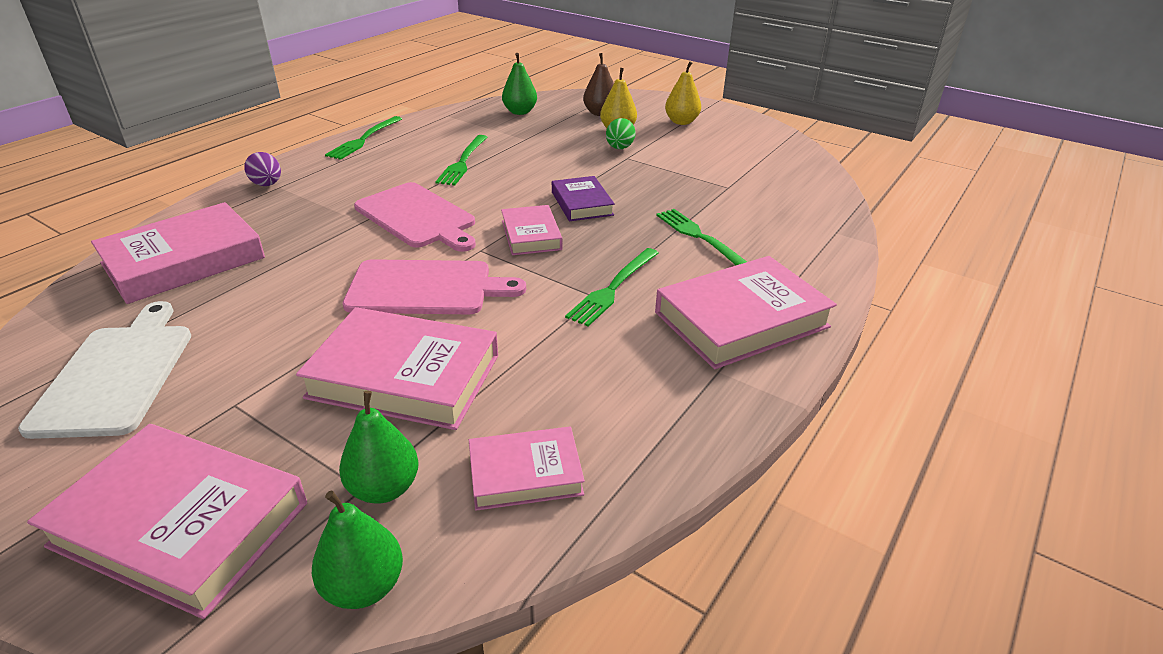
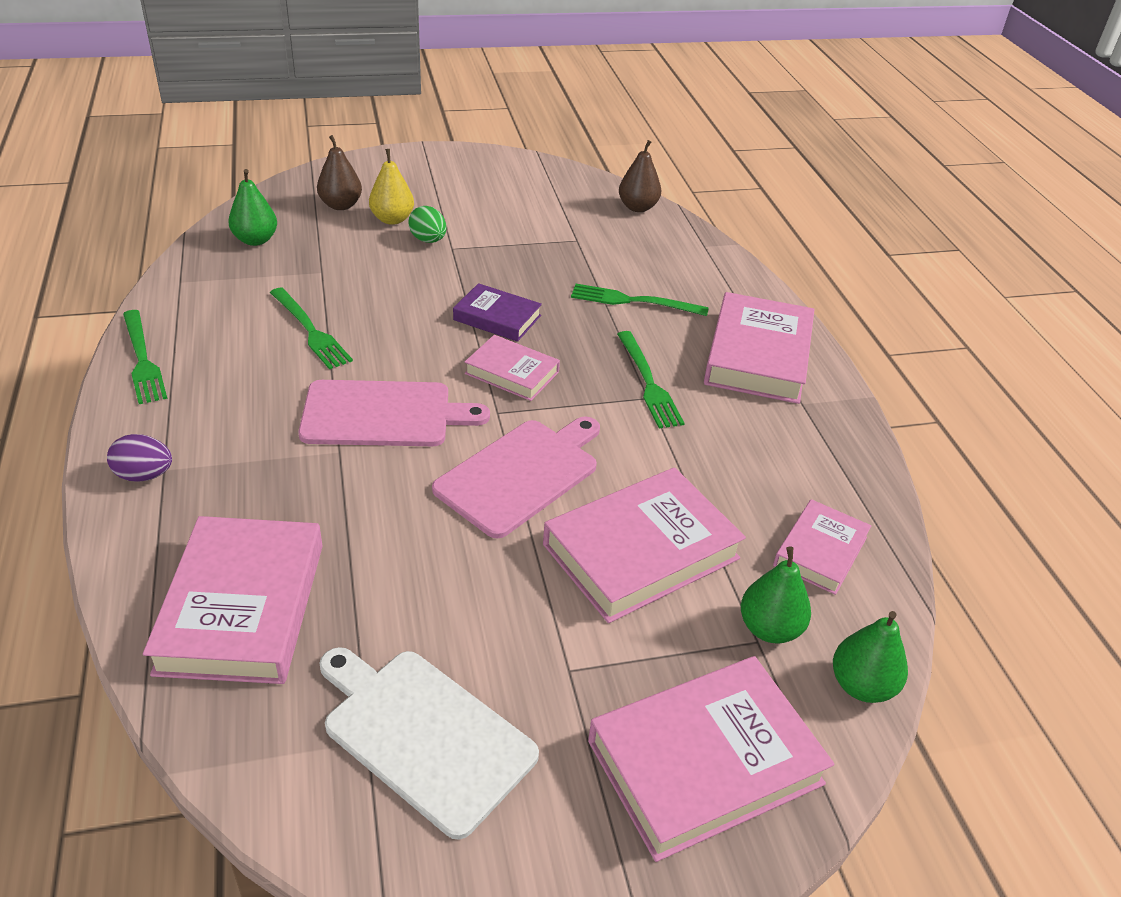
camera: 50 degrees left, 5 degrees up
(681, 122) = (432, 183): yellow pear -> none
(820, 188) = (638, 207): none -> brown pear

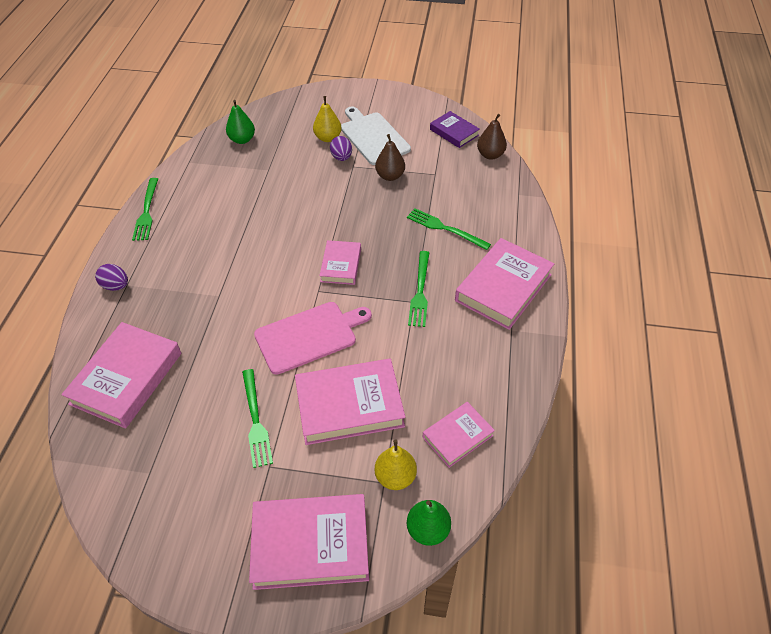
camera: 25 degrees right, 10 degrees up
(310, 330) = (242, 210): green fork -> green fork (255, 420)
(341, 205) = (303, 122): brown pear -> brown pear (390, 176)
(383, 414) = (254, 277): pink cutting board -> none
(424, 734) = (177, 479): white cutting board -> white cutting board (373, 137)
(428, 240) = (341, 157): green egg -> purple egg
(497, 318) = (353, 223): purple book -> purple book (454, 132)
(512, 373) = (341, 265): pink book -> pink book turned 45 degrees clockwise
(769, 628) = (395, 477): green pear -> yellow pear

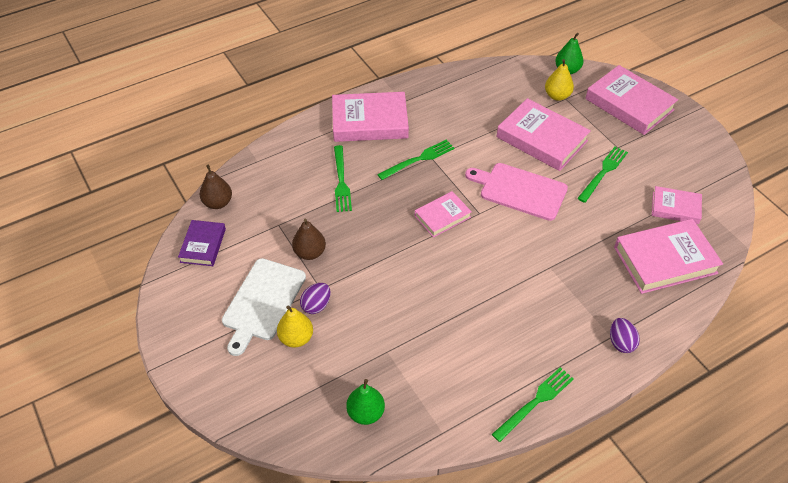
camera: 130 degrees left, 0 degrees up
(457, 436) = (504, 86): pink book -> pink book (675, 208)

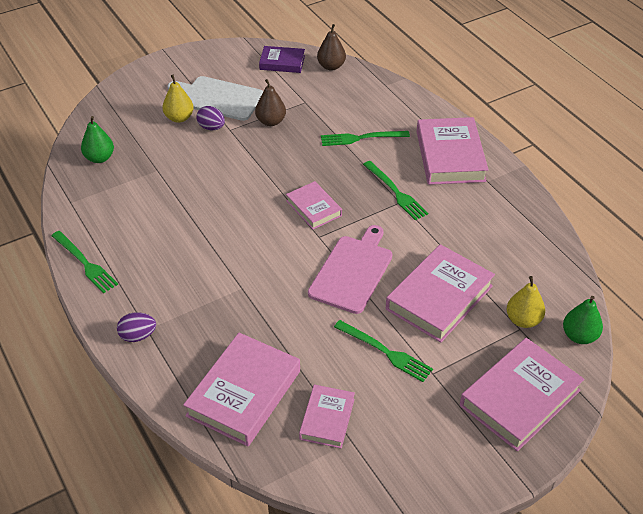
camera: 90 degrees right, 5 degrees down
(665, 260) = (244, 393): pink book -> pink book turned 45 degrees clockwise

